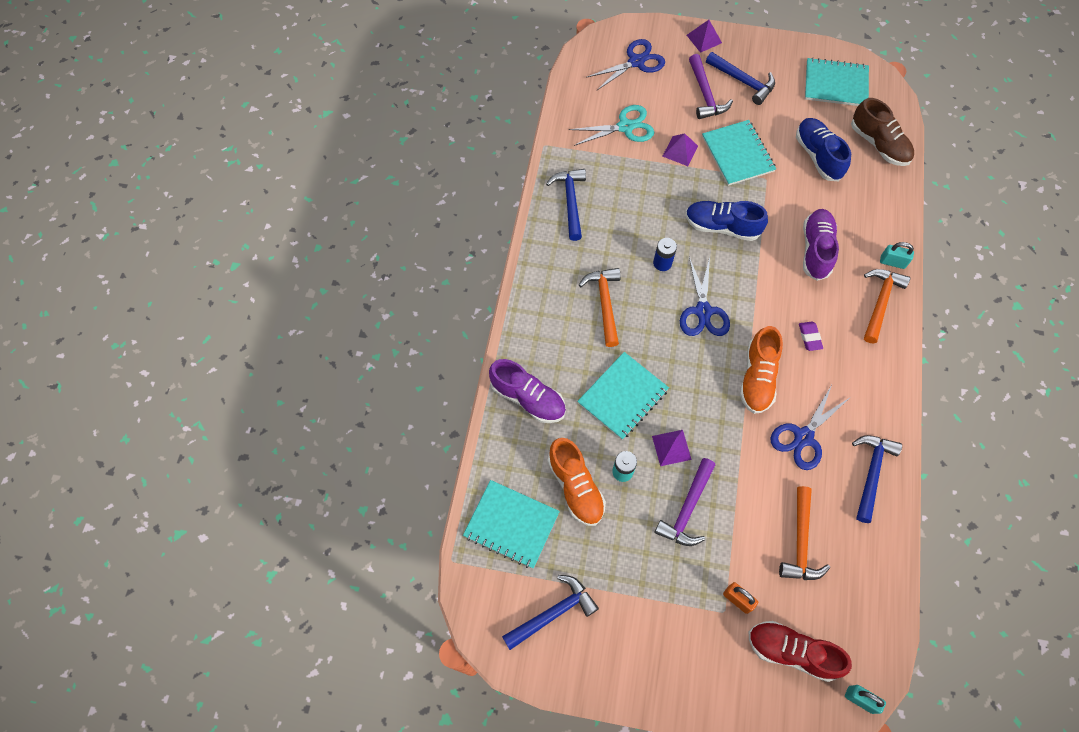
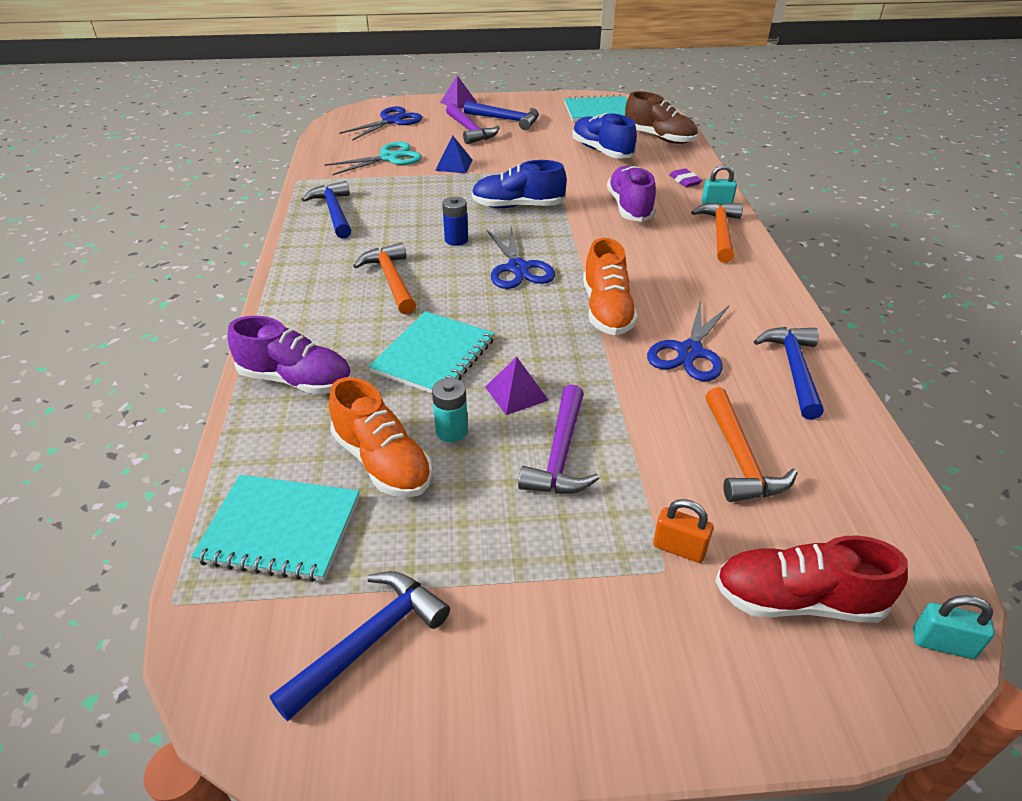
camera: 15 degrees left, 25 degrees down
(680, 151) = (454, 165): purple pyramid -> blue pyramid
(737, 154) = (517, 160): turquoise notebook -> none
(809, 337) = (654, 269): purple eraser -> purple eraser (685, 181)

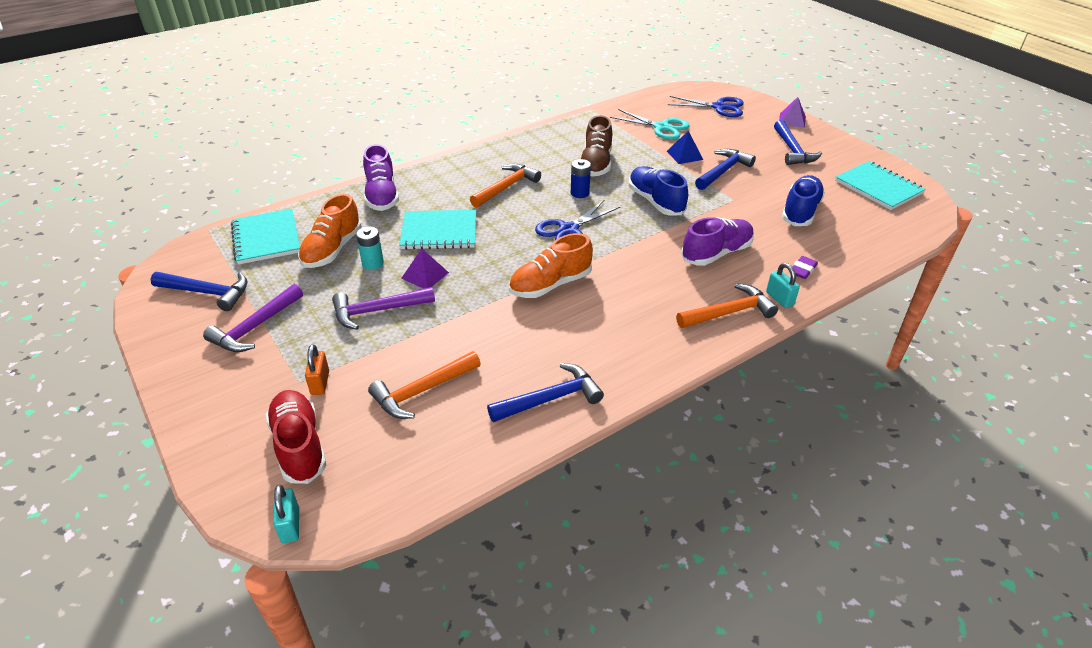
camera: 60 degrees right, 0 degrees up
(334, 212) = (565, 137): blue hammer -> blue hammer (723, 171)
(470, 131) = (749, 142): purple hammer -> purple hammer (255, 327)
(659, 138) = (872, 234): brown shoe -> brown shoe (596, 164)
(690, 352) = (530, 338): blue scissors -> none

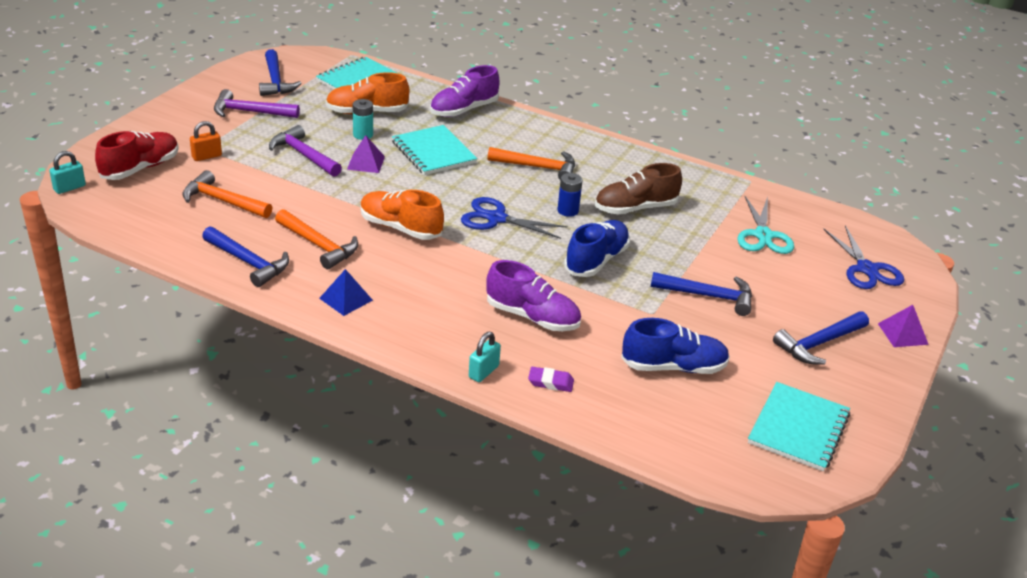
camera: 60 degrees right, 5 degrees down
(684, 155) = (716, 263): blue pyramid -> blue pyramid (346, 299)
(729, 312) = (435, 341): orange hammer -> orange hammer (319, 245)

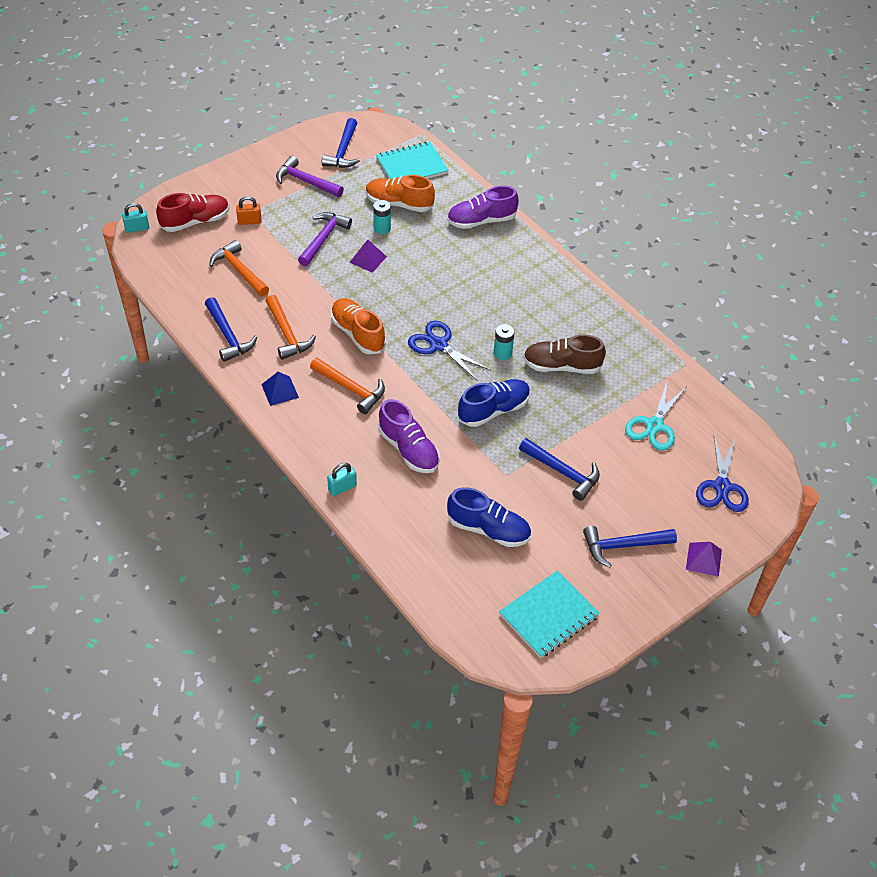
camera: 25 degrees right, 15 degrees up
(303, 155) = (323, 238): purple hammer -> purple hammer turned 45 degrees clockwise
(433, 152) = (429, 262): turquoise notebook -> none
(538, 167) = (506, 300): orange hammer -> orange hammer (351, 389)
(550, 382) = (385, 512): purple eraser -> none
(568, 211) = (502, 353): blue battery -> turquoise battery

